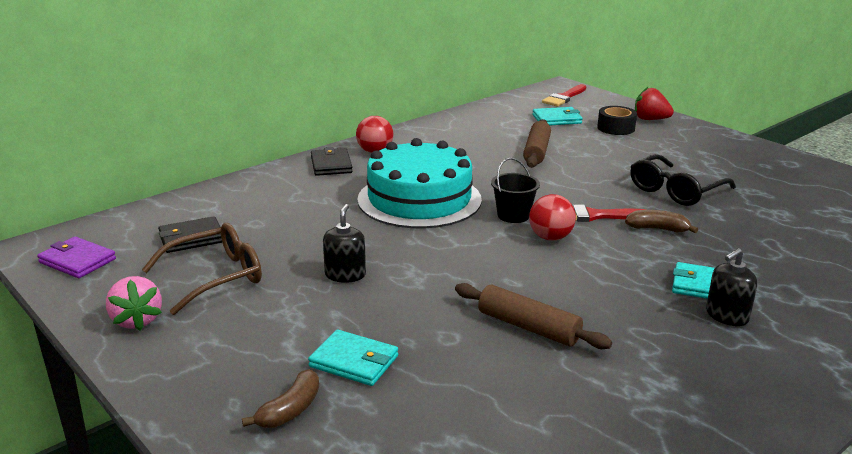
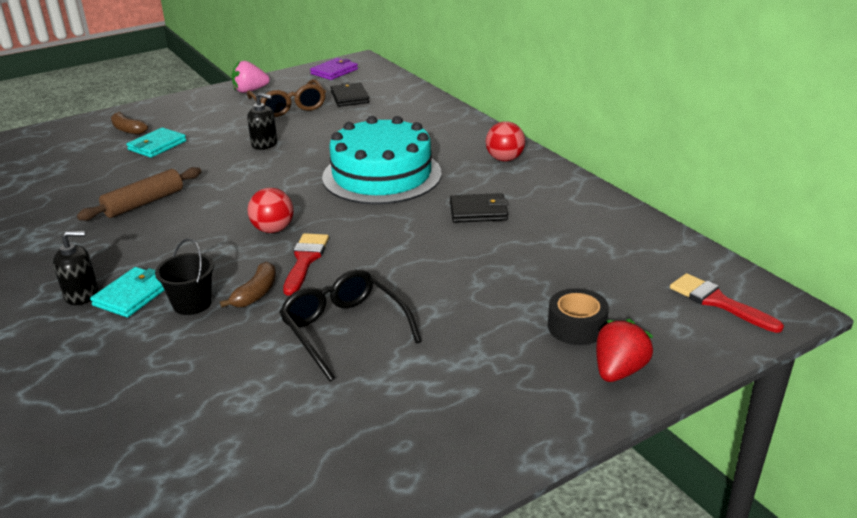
camera: 100 degrees right, 5 degrees up
(331, 165) = (474, 140): black wallet -> black wallet (478, 211)
(513, 215) = (327, 216): black bucket -> black bucket (192, 304)
(536, 151) = (491, 249): brown rolling pin -> none
(557, 119) = (613, 281): turquoise wallet -> none
(727, 316) = (82, 294): black soap dispenser -> black soap dispenser turned 105 degrees clockwise

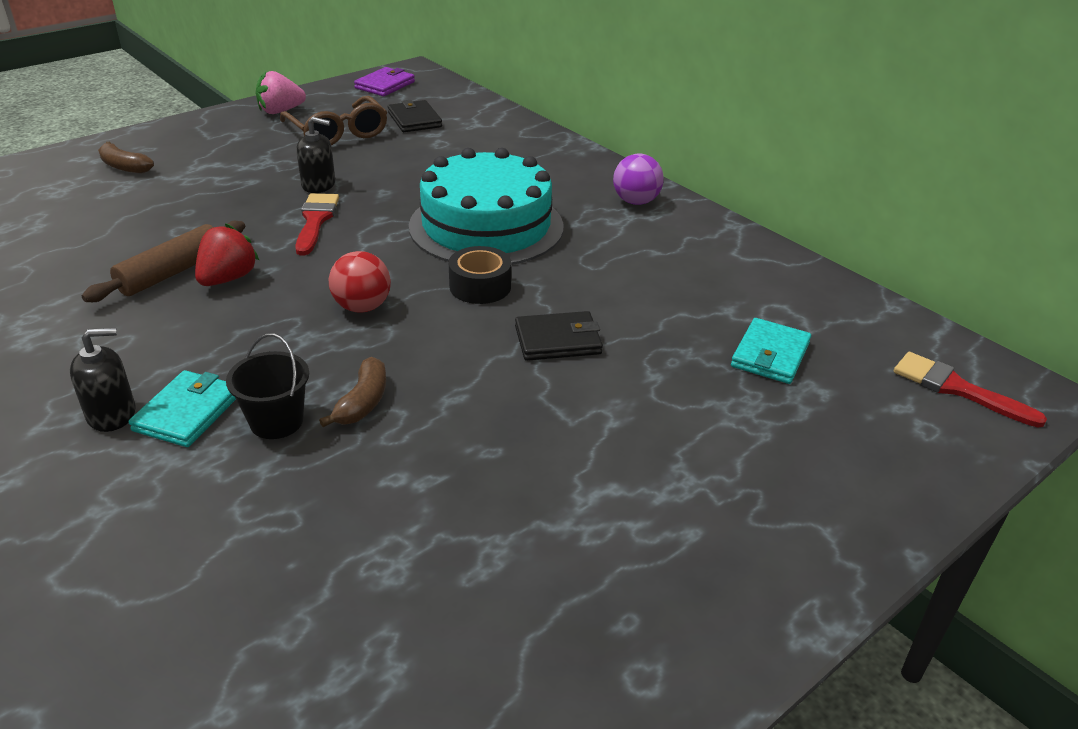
camera: 10 degrees left, 5 degrees up
(157, 145) = (171, 189): turquoise wallet -> turquoise wallet (770, 355)
(305, 260) = (418, 350): red brush -> red brush (315, 221)
(345, 330) = (499, 451): black glasses -> none
(478, 211) = (625, 274): black wallet -> black wallet (558, 340)
(504, 159) = (636, 201): red ball -> purple ball
(576, 327) = (798, 431): black tape -> black tape (480, 286)
(619, 371) = (870, 492): red strawberry -> red strawberry (228, 279)

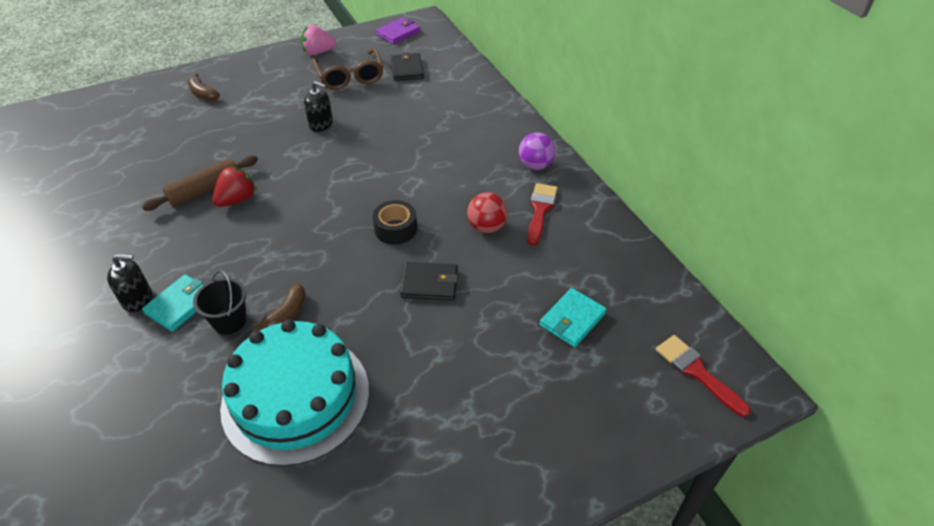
camera: 15 degrees right, 10 degrees up
(315, 221) = (308, 156): red brush -> red brush (540, 210)
(362, 307) = (313, 236): red ball -> red ball (487, 227)
(486, 226) = (420, 175): turquoise cake -> turquoise cake (296, 397)

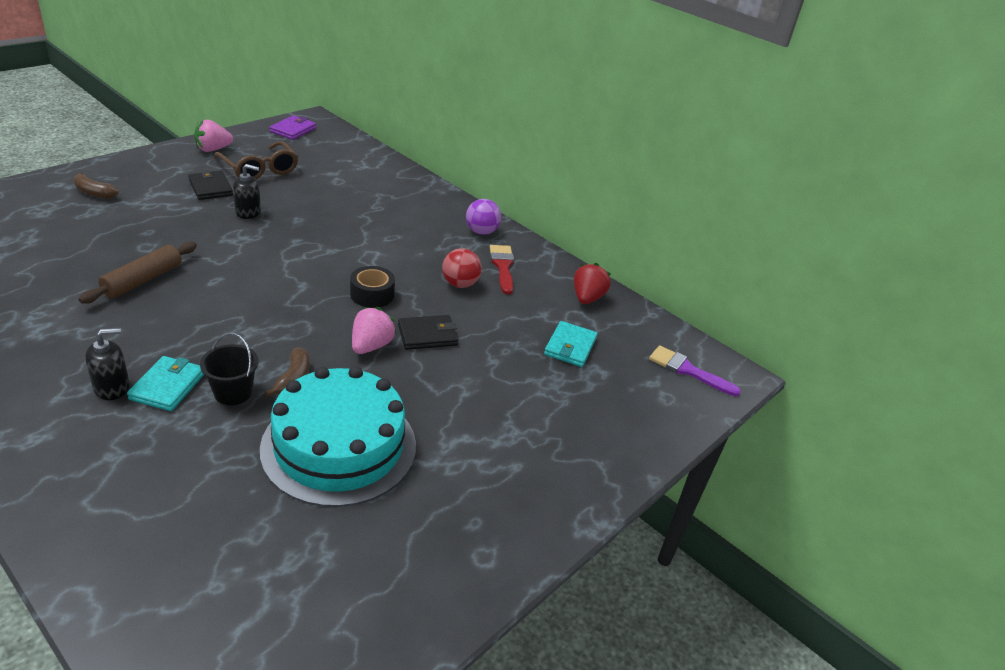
camera: 25 degrees left, 10 degrees down
(237, 200) = (186, 286): red strawberry -> red strawberry (587, 298)
(370, 288) = (371, 346): none -> pink strawberry
(407, 69) = (317, 160): black wallet -> black wallet (210, 188)
(697, 372) = (688, 370): red brush -> purple brush

